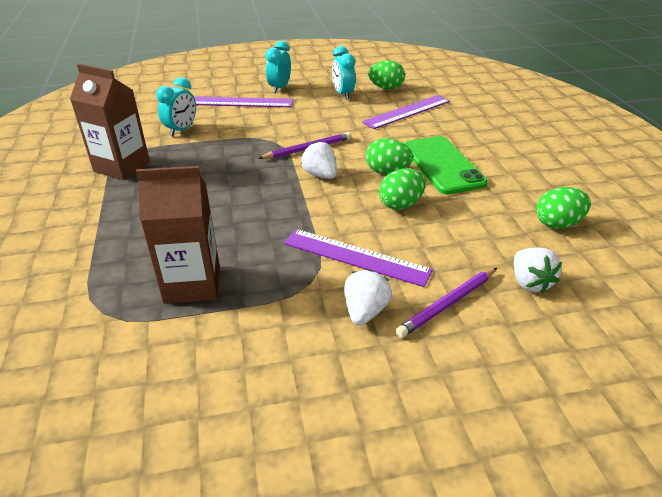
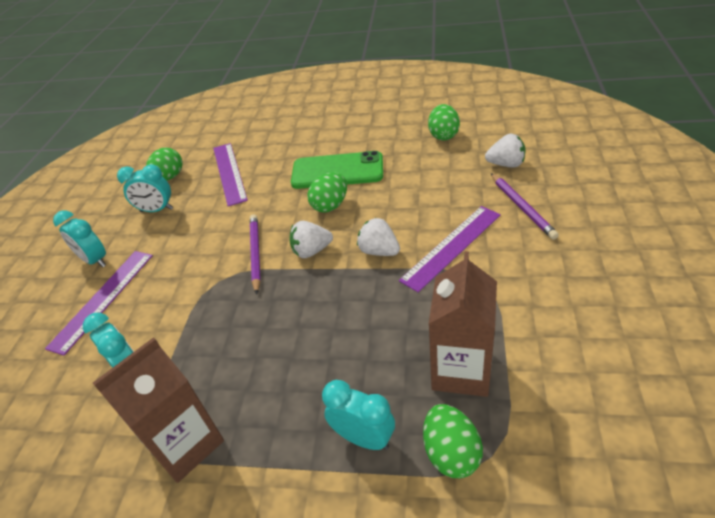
camera: 65 degrees left, 5 degrees up
(123, 240) = (364, 438): none -> turquoise clock
(365, 311) = (522, 252): white strawberry -> white strawberry (379, 251)
(401, 204) = (386, 207): green egg -> green egg (451, 453)

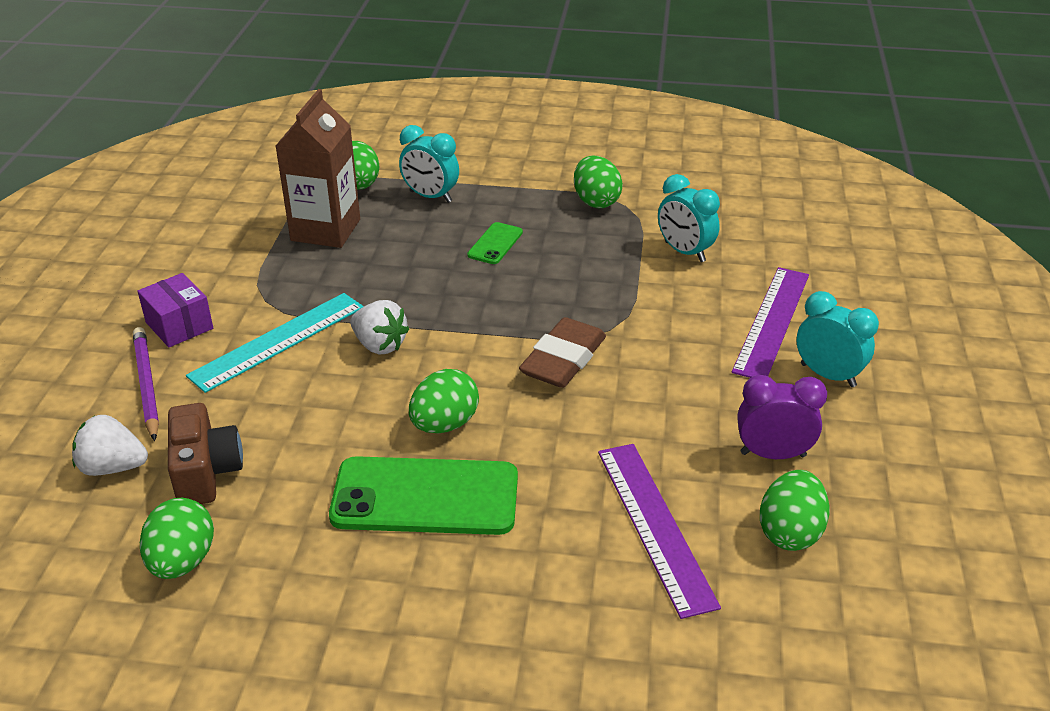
camera: 175 degrees right, 5 degrees down
(156, 210) = (773, 454): turquoise clock -> purple clock
(186, 444) = (596, 201): brown carton -> green egg
(255, 253) = (563, 360): purple pencil -> brown eraser
(295, 365) = (495, 244): none -> green phone
(311, 251) = (477, 355): white strawberry -> none
(451, 247) = (278, 341): purple ruler -> turquoise ruler
(454, 168) = (206, 472): none -> brown camera
(532, 251) = (179, 325): none -> purple box

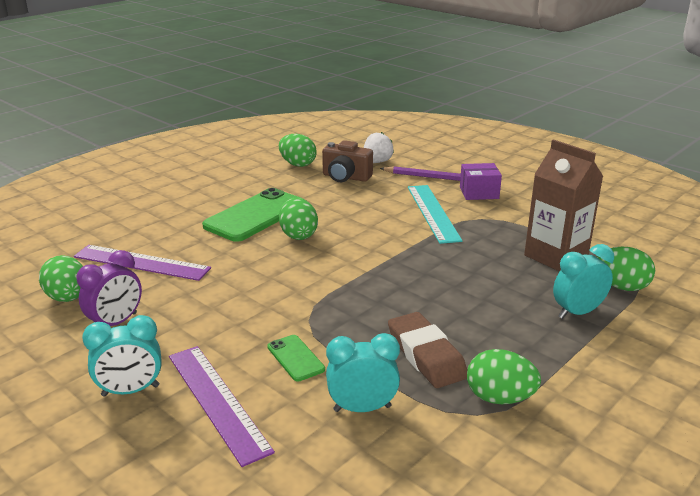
camera: 125 degrees right, 10 degrees down
(379, 345) = (393, 238): white strawberry -> none
(495, 244) = (472, 316): green phone -> green phone (295, 358)
(563, 360) = (301, 289): brown eraser -> brown eraser (426, 355)

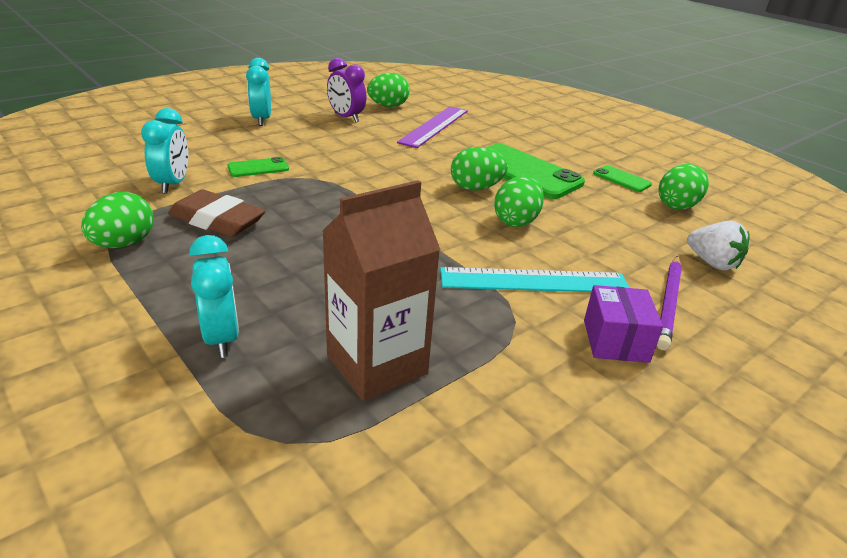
camera: 95 degrees right, 5 degrees up
(217, 401) = (228, 141): purple ruler -> none
(257, 179) = (621, 179): none -> green phone
(346, 177) = (645, 232): brown camera -> none
(426, 355) = (217, 220): brown eraser -> brown eraser turned 45 degrees clockwise
(621, 286) = (259, 408): green egg -> green egg (516, 221)

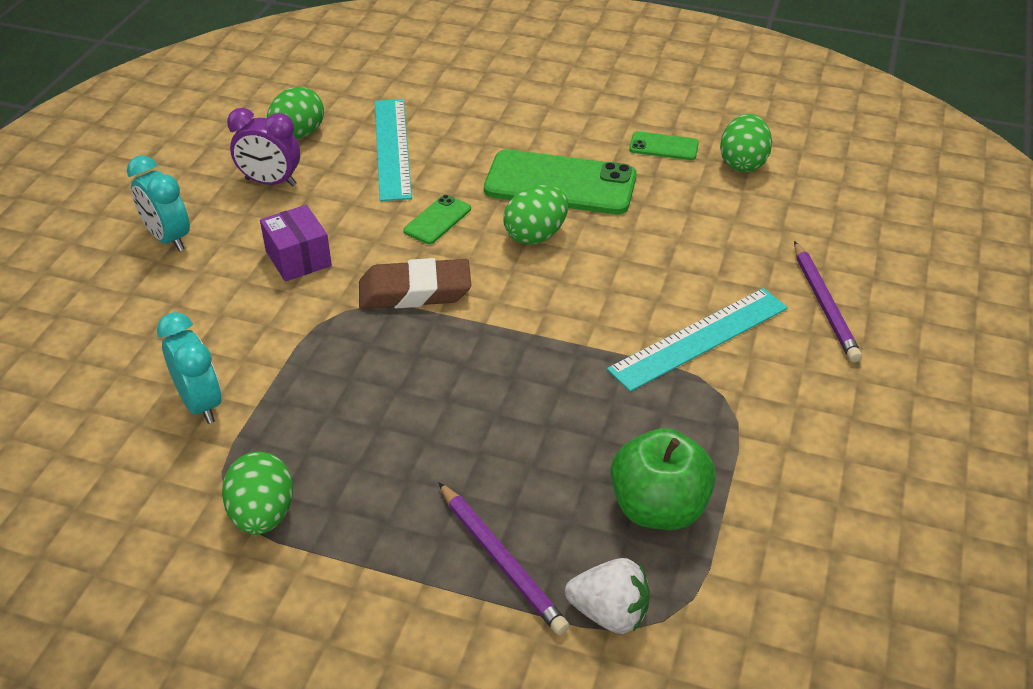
camera: 30 degrees left, 10 degrees up
(217, 220) = (320, 428): brown eraser -> brown eraser (415, 292)
(222, 338) = (501, 561): turquoise clock -> purple pencil
(258, 168) = (267, 325): green phone -> green phone (437, 220)
(377, 365) = (658, 508): brown carton -> green apple
(434, 126) = (392, 148): purple ruler -> turquoise ruler
(516, 221) = (617, 266): green egg -> none
(615, 341) = (815, 372): purple box -> purple box (298, 258)
(712, 263) = (824, 232): white strawberry -> white strawberry (609, 613)

